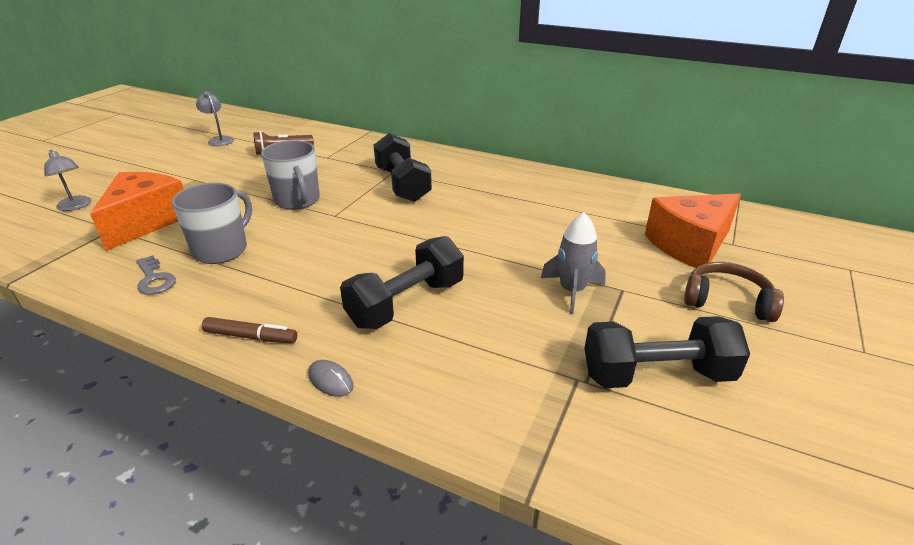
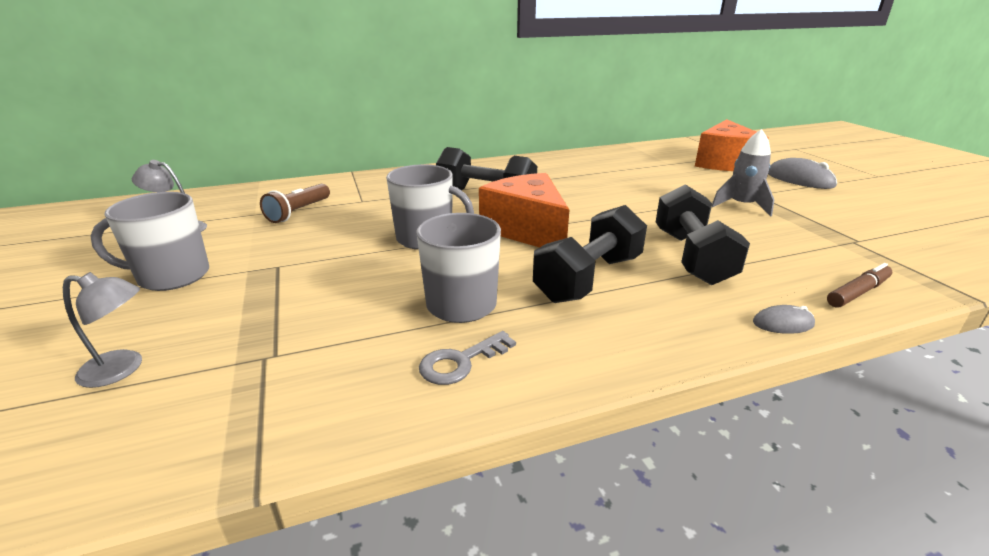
camera: 45 degrees left, 5 degrees down
(146, 222) = (296, 328): orange cheese -> orange cheese (527, 230)
(154, 279) = (460, 362): grey key -> grey key turned 135 degrees clockwise
(166, 168) = (172, 276): none -> grey mug
(251, 337) = (667, 339): brown marker -> brown marker (857, 292)
(657, 375) = (866, 221): black dumbbell -> black dumbbell (589, 278)
(727, 301) = (799, 179): brown headphones -> grey mouse

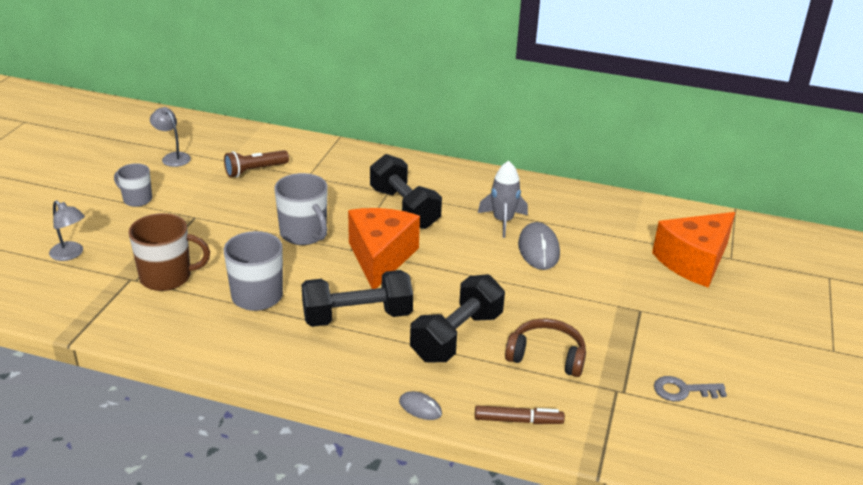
camera: 35 degrees right, 5 degrees up
(172, 276) = (137, 199): grey mug -> grey mug, size x0.63
(318, 333) = (167, 277): none -> brown mug
(460, 362) = (211, 330): grey key -> grey key (683, 390)
(741, 206) = (597, 315): grey rocket -> grey rocket (503, 221)
(772, 242) = (546, 356): none -> brown headphones
(799, 179) = (728, 315): grey mouse -> grey mouse (538, 249)

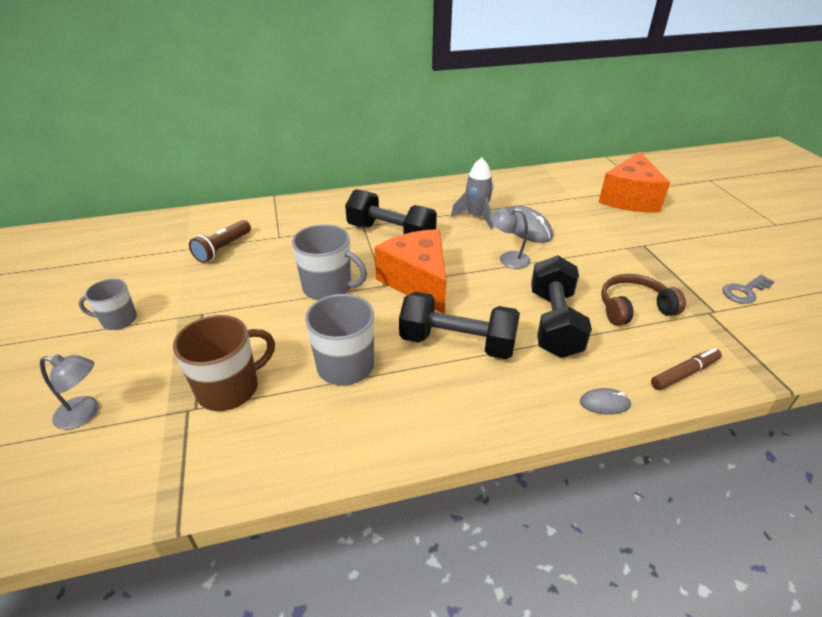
camera: 30 degrees left, 5 degrees up
(173, 157) = (123, 265): grey lamp -> grey lamp (507, 259)
(357, 317) = (457, 343): black dumbbell -> black dumbbell turned 60 degrees clockwise

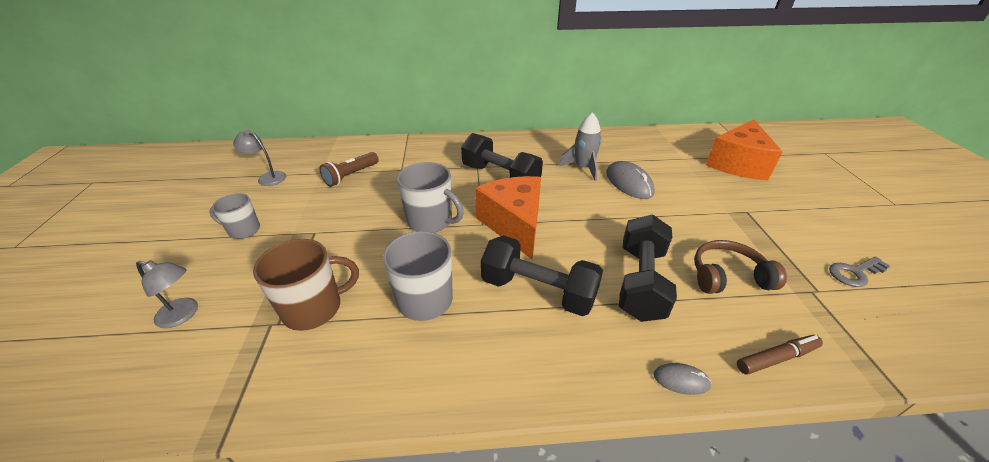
camera: 10 degrees right, 0 degrees up
(507, 259) = (605, 212): grey lamp -> grey lamp (268, 177)

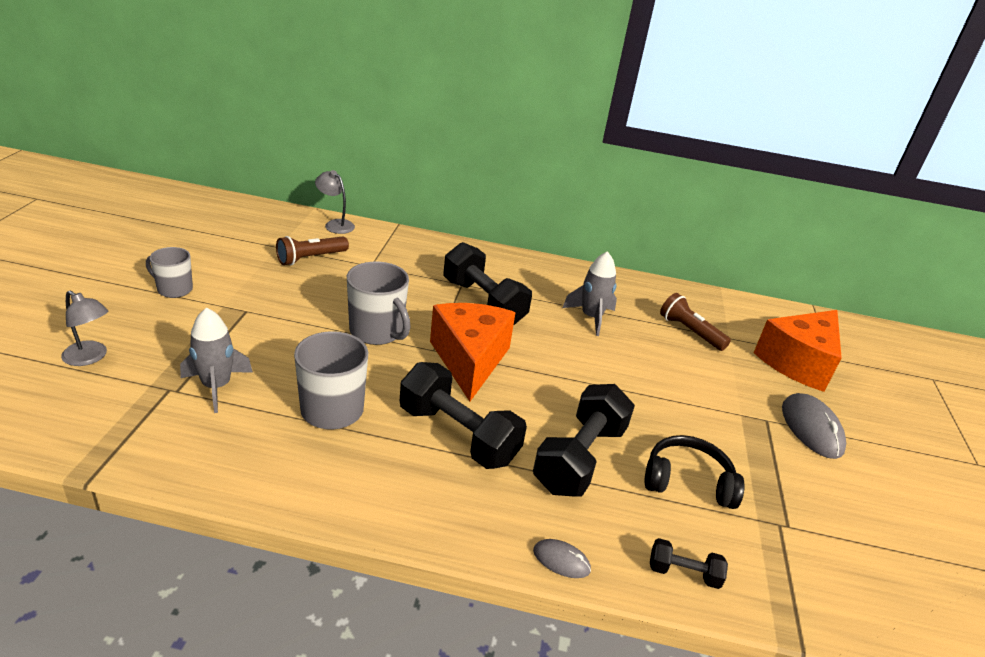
camera: 10 degrees right, 5 degrees down
(268, 177) = (219, 238): grey lamp -> grey lamp (335, 224)
(314, 308) = (216, 386): brown mug -> grey rocket
(629, 183) = (637, 349): grey mouse -> grey mouse (811, 428)
(655, 161) = (690, 332): none -> brown flashlight
(728, 277) = (688, 481): brown headphones -> black headphones
(776, 358) = (683, 573): brown marker -> black dumbbell
(854, 273) = (850, 521): grey key -> none

